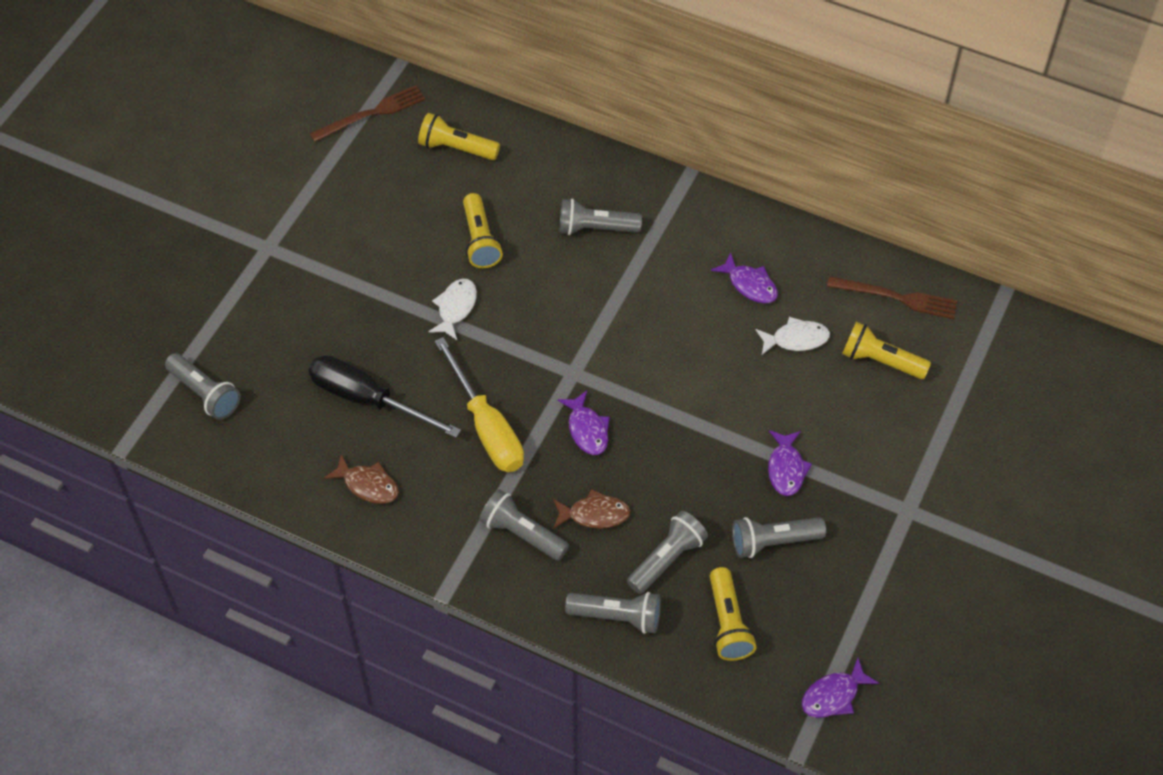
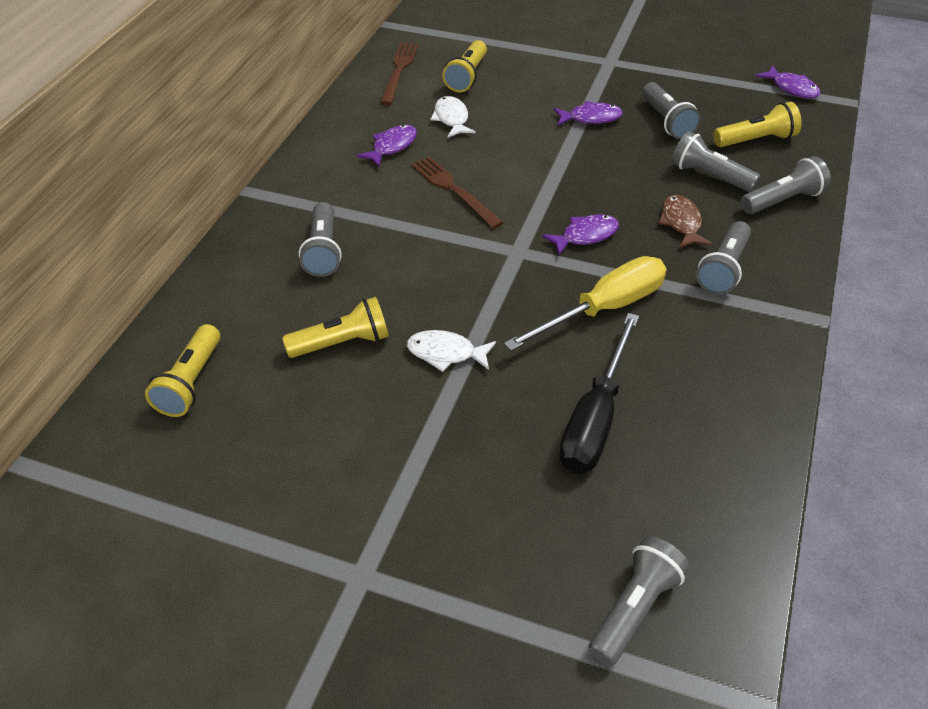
camera: 95 degrees left, 10 degrees down
(368, 485) = (714, 401): brown fish -> none
(371, 113) = (113, 484): brown fork -> brown fork (454, 190)
(617, 617) = (783, 200): grey flashlight -> grey flashlight turned 60 degrees clockwise

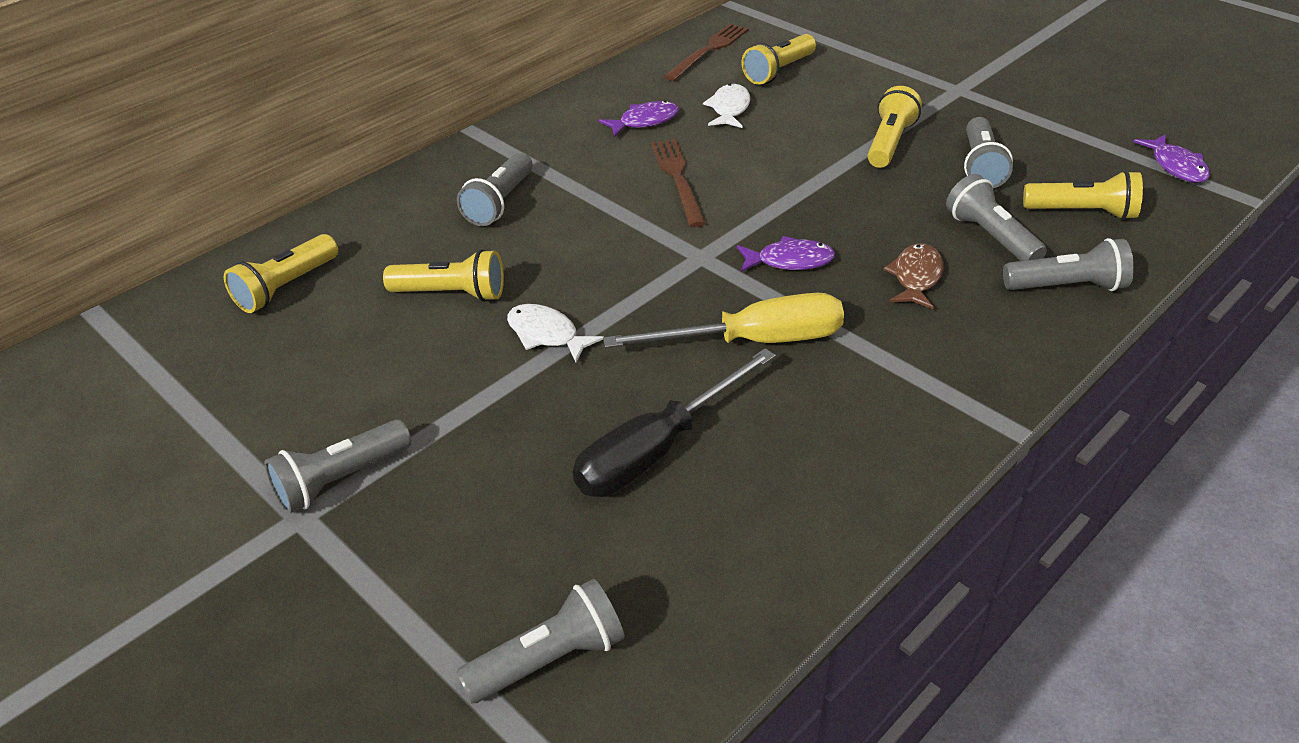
camera: 25 degrees right, 5 degrees down
(591, 118) = (889, 143): purple fish -> yellow flashlight
(723, 269) = (931, 340): grey flashlight -> grey flashlight (340, 480)

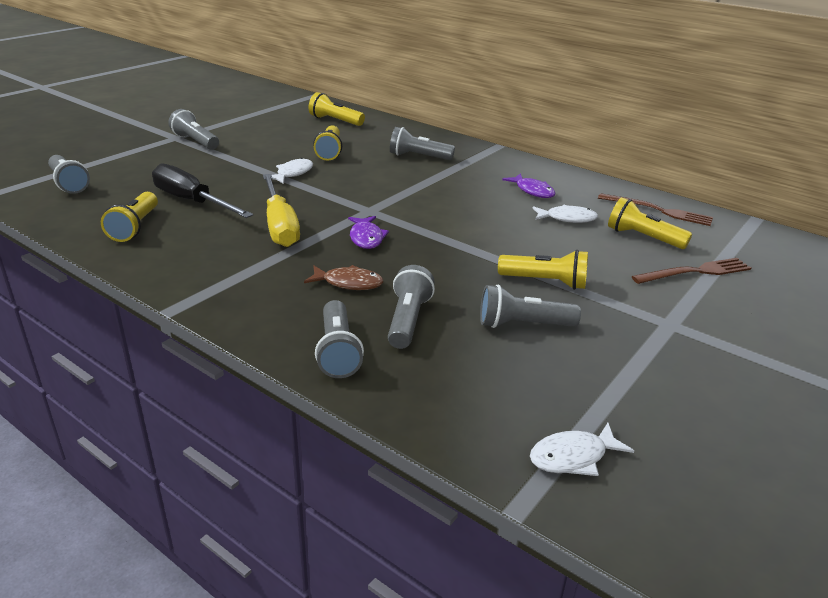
camera: 80 degrees right, 10 degrees down
(678, 179) = (460, 202): brown fork -> brown fork (695, 272)
(990, 237) = (408, 320): grey flashlight -> grey flashlight turned 45 degrees counterclockwise
(1083, 212) = (457, 375): yellow flashlight -> yellow flashlight (135, 227)
(1176, 166) = (573, 457): purple fish -> white fish

